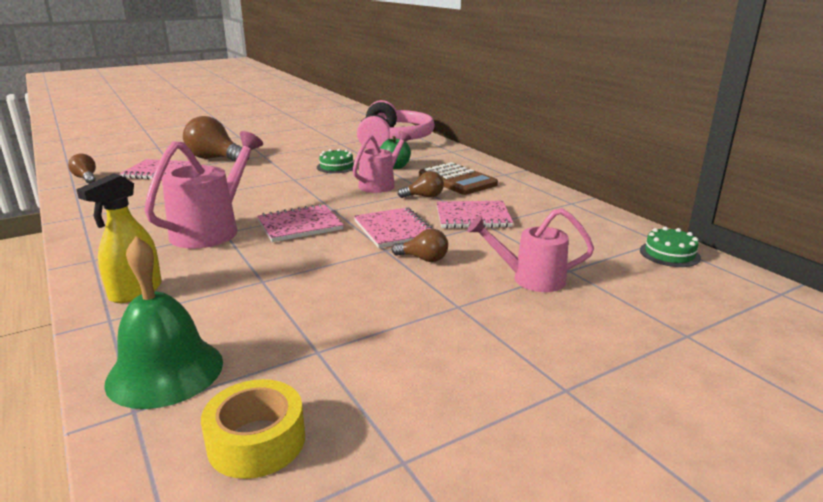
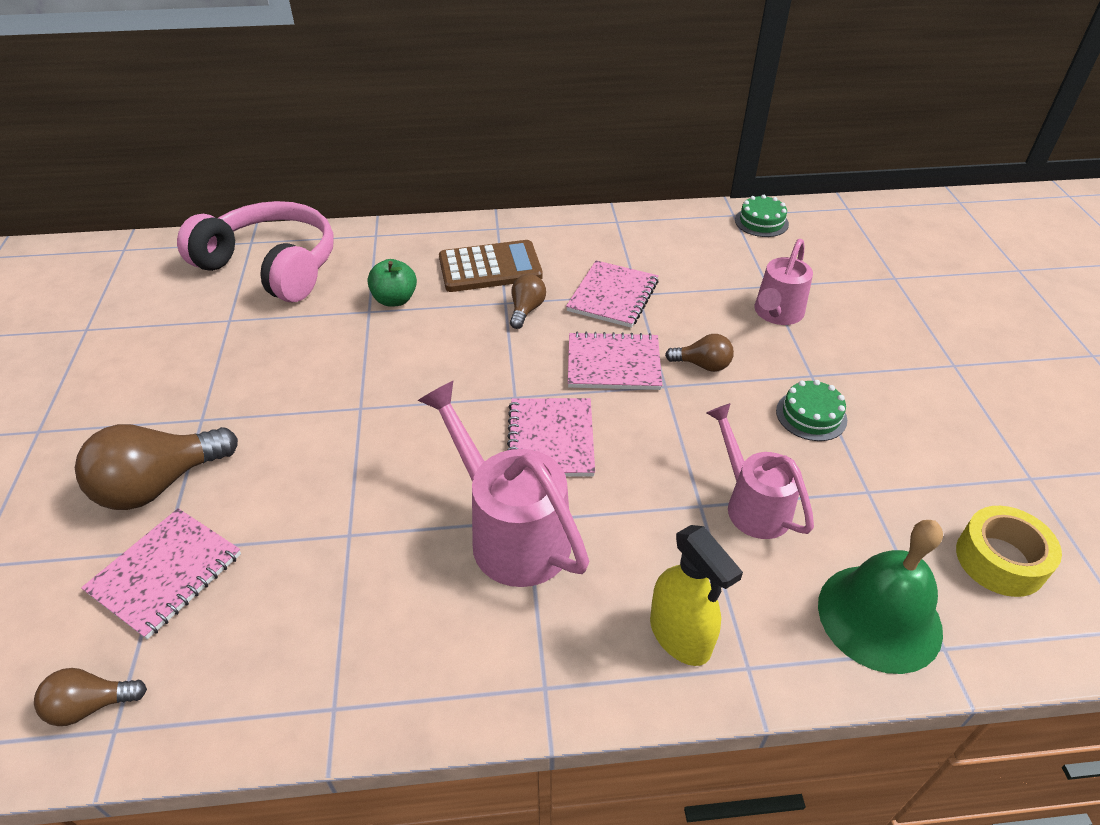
camera: 65 degrees left, 20 degrees up
(336, 167) = (343, 352): green cake -> green cake (811, 415)
(380, 184) = (455, 332): pink watering can -> pink watering can (752, 504)
(423, 259) = (702, 365): brown light bulb -> brown light bulb turned 60 degrees clockwise

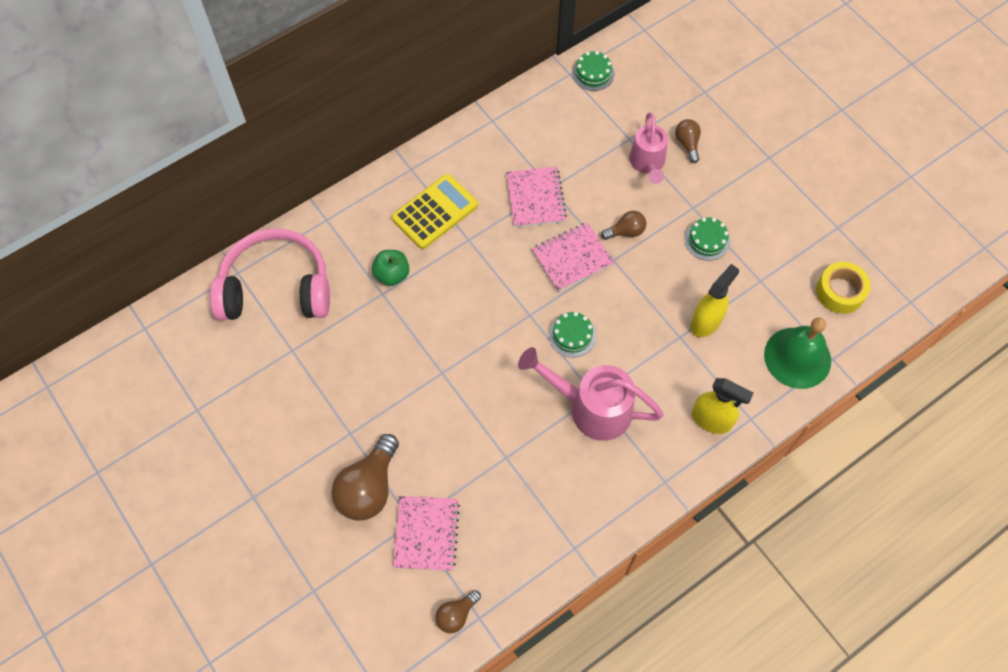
camera: 30 degrees left, 20 degrees up
(490, 268) = (435, 212): brown calculator -> yellow calculator
(526, 310) = (487, 239): brown light bulb -> brown light bulb (687, 144)
(551, 439) = (572, 335): pink notebook -> green cake
(752, 504) = (706, 321): pink watering can -> yellow spray bottle

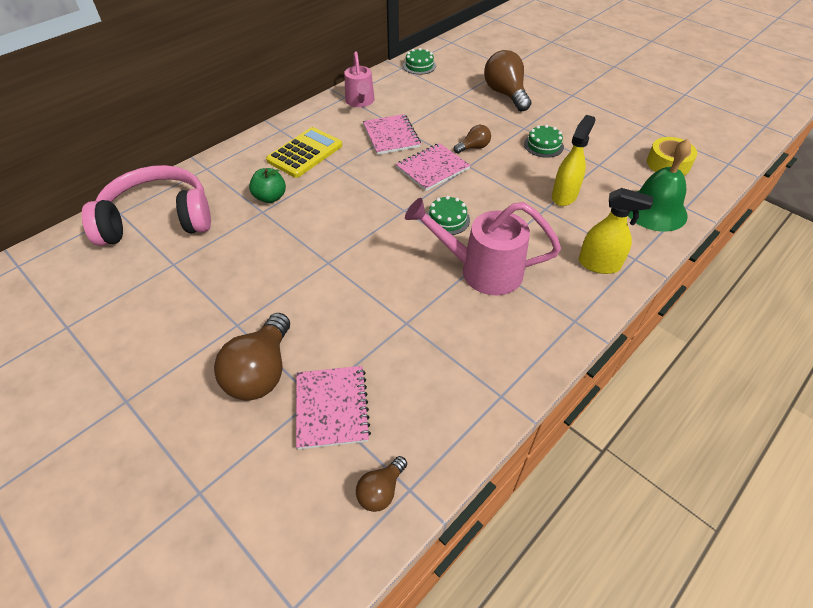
camera: 10 degrees left, 15 degrees down
(647, 163) = (478, 107): pink watering can -> pink watering can (360, 102)
(687, 144) = (505, 94): brown light bulb -> brown light bulb, size x1.91

